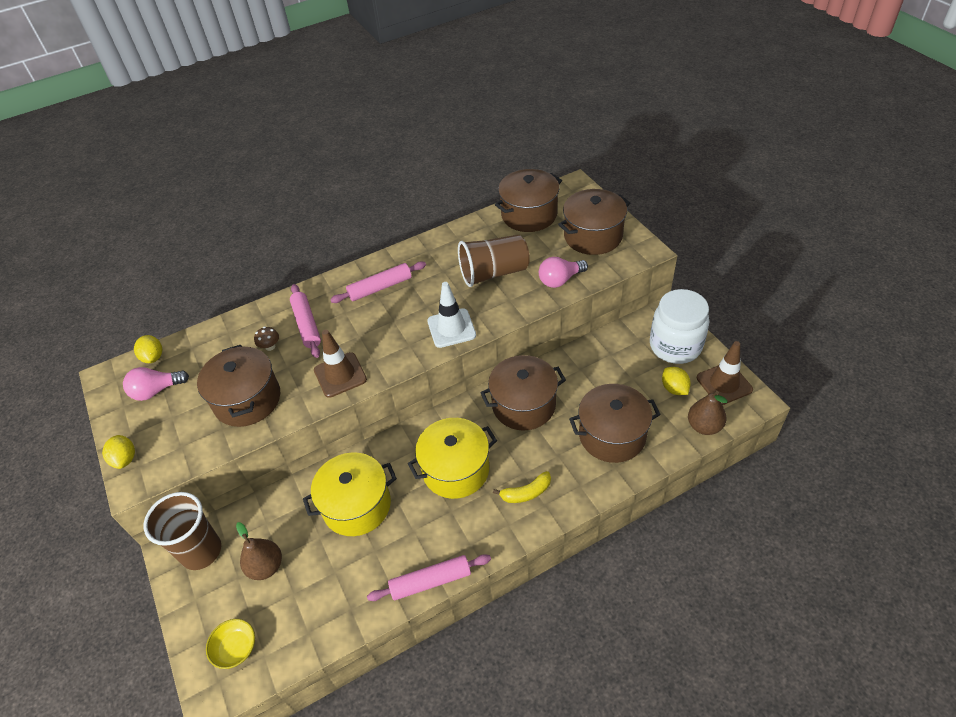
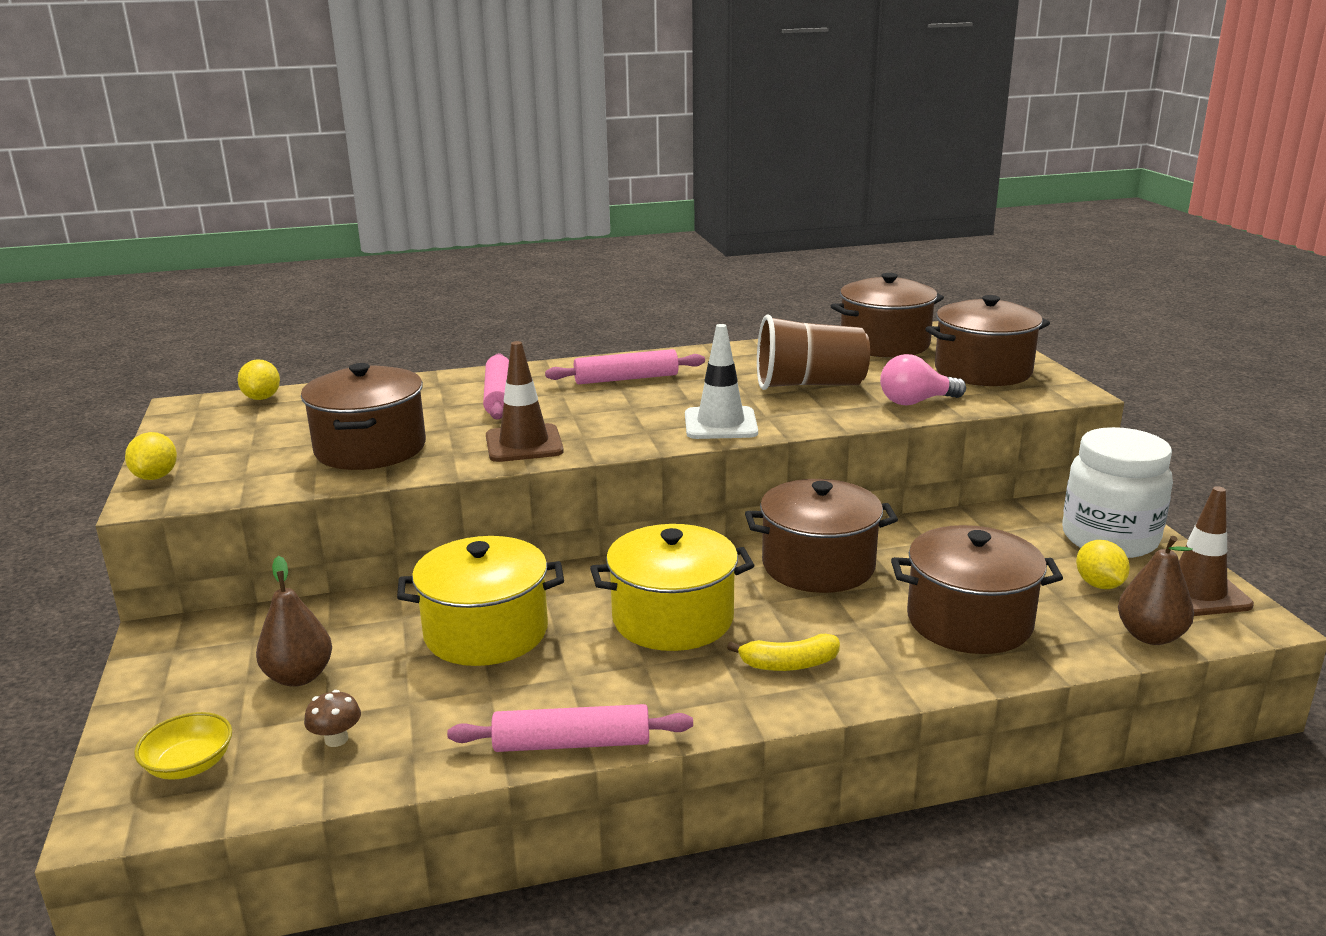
camera: 10 degrees right, 25 degrees down
(156, 391) = (245, 425): pink light bulb -> none
(201, 551) = (208, 642): brown cup -> none
(270, 346) = (433, 408): brown mushroom -> brown mushroom (336, 739)

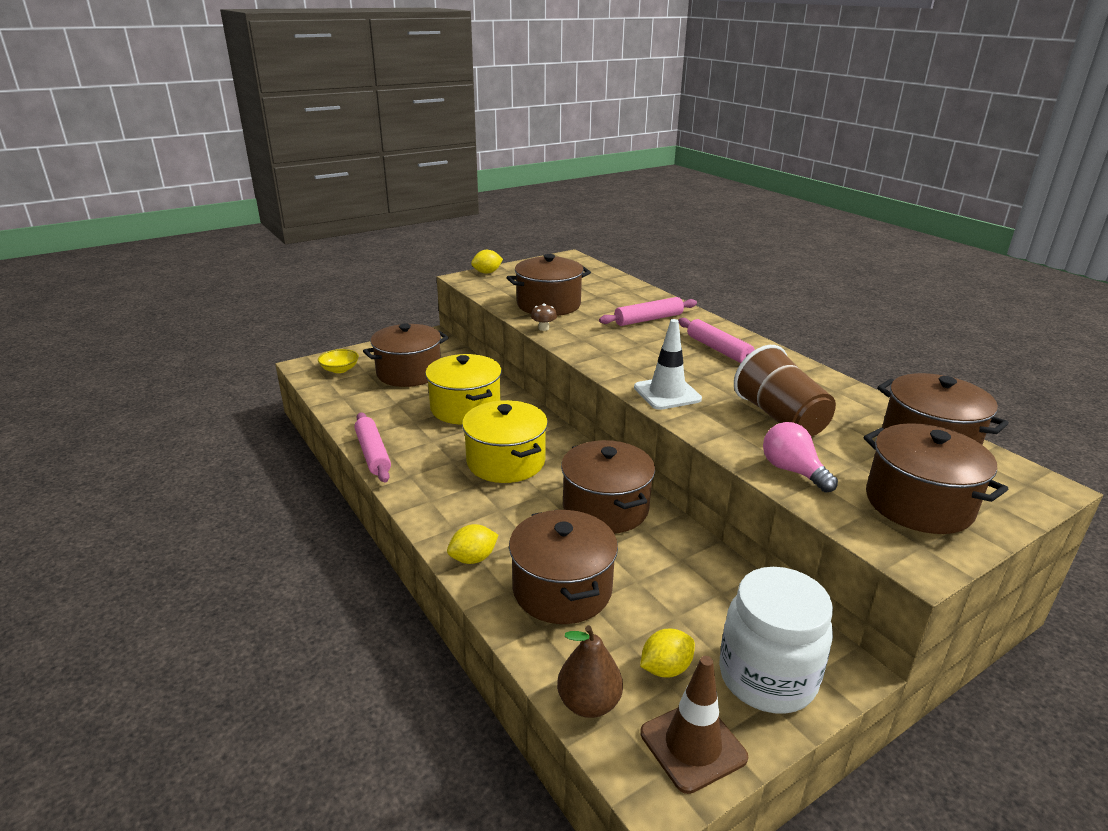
camera: 70 degrees right, 5 degrees up
(262, 398) = (593, 268): yellow lemon -> yellow lemon (473, 558)
(299, 676) = (409, 373): brown pear -> brown pot
(336, 739) = (363, 394): brown mushroom -> brown mushroom (543, 328)
(524, 444) = (584, 339): brown traffic cone -> none
(789, 664) = (471, 512): yellow banana -> none

